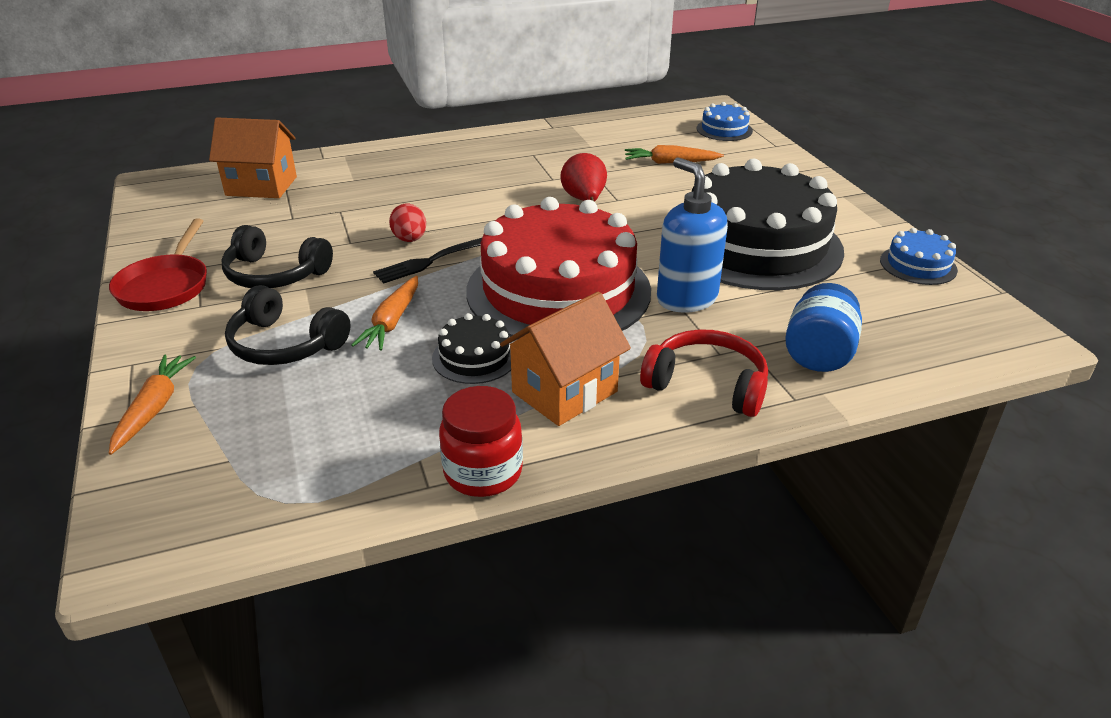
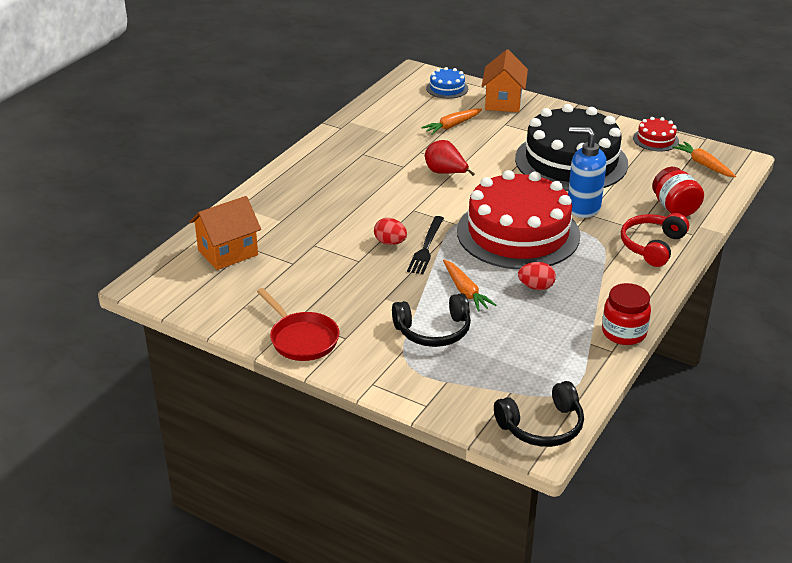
camera: 40 degrees left, 0 degrees up
(154, 408) = (430, 394): orange carrot -> orange carrot (703, 164)
(274, 274) = (352, 300): black headphones -> black headphones (542, 426)
(475, 357) = (536, 287): black cake -> red egg
(564, 392) = (601, 281): orange house -> orange house (503, 102)
(707, 384) = (652, 246): red headphones -> red headphones turned 45 degrees counterclockwise
(818, 354) = (674, 208): blue jar -> red jar
(918, 265) = (655, 139): blue cake -> red cake

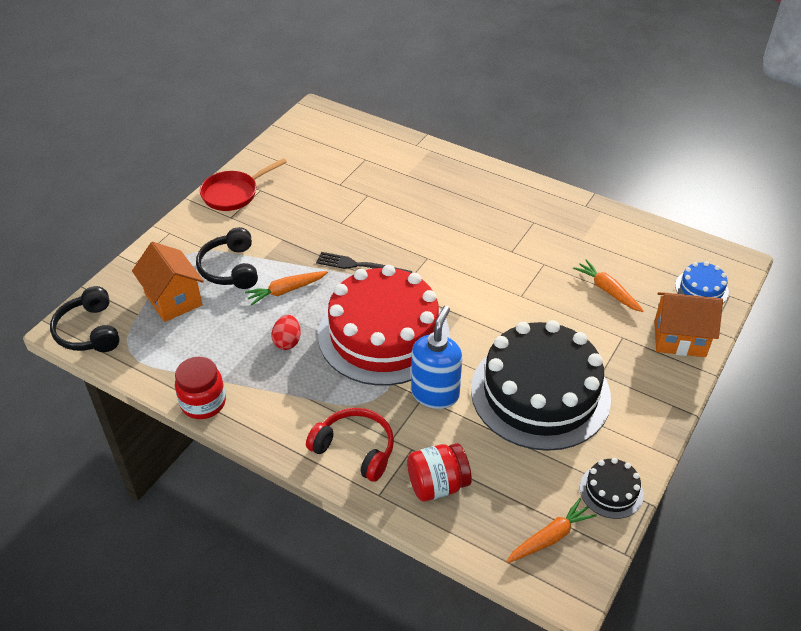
camera: 90 degrees right, 10 degrees up
(228, 252) = (357, 148): orange house -> orange house (173, 299)
(390, 242) = (369, 242): red egg -> none
(445, 173) = (500, 282): red pear -> none
(655, 139) = (611, 491): red cake -> black cake

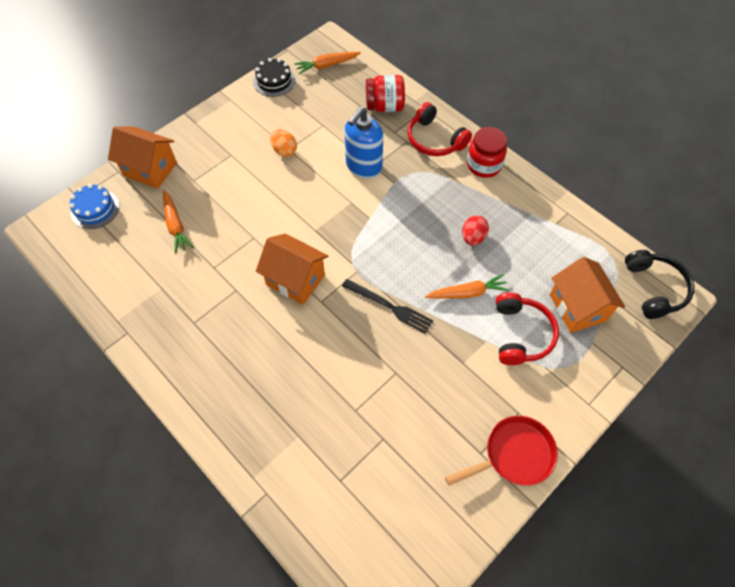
camera: 165 degrees left, 15 degrees up
(203, 403) = (546, 197): red jar -> red jar (484, 165)
(230, 268) = (521, 334): black headphones -> red headphones
(383, 334) = (388, 226): red cake -> none
(459, 269) = (295, 280): none -> orange house
(540, 393) = (284, 151): black cake -> orange egg

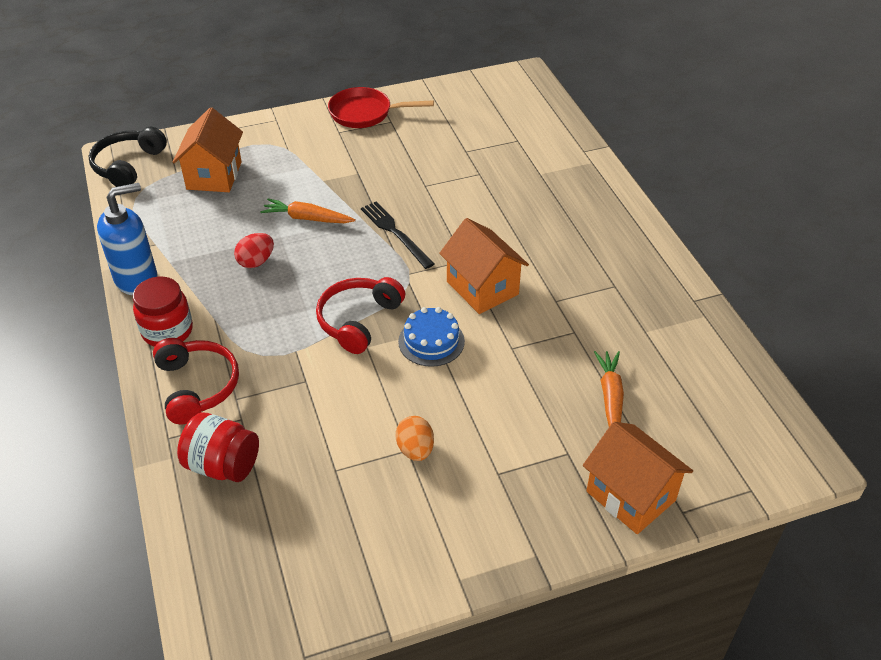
camera: 155 degrees left, 15 degrees down
(95, 209) = (724, 462): blue cake -> blue cake (431, 341)
(274, 81) = (366, 589): black cake -> none
(327, 65) = (257, 586): orange carrot -> none
(363, 166) = (320, 385): blue soap dispenser -> blue soap dispenser (137, 279)
(521, 334) = (286, 174): red headphones -> red headphones (358, 320)

